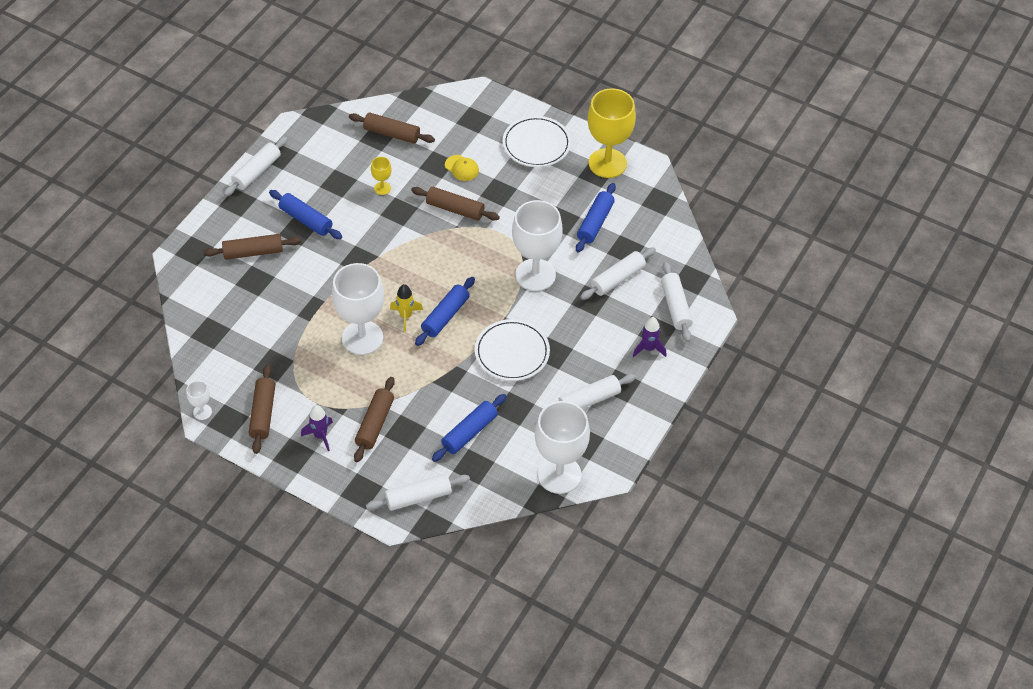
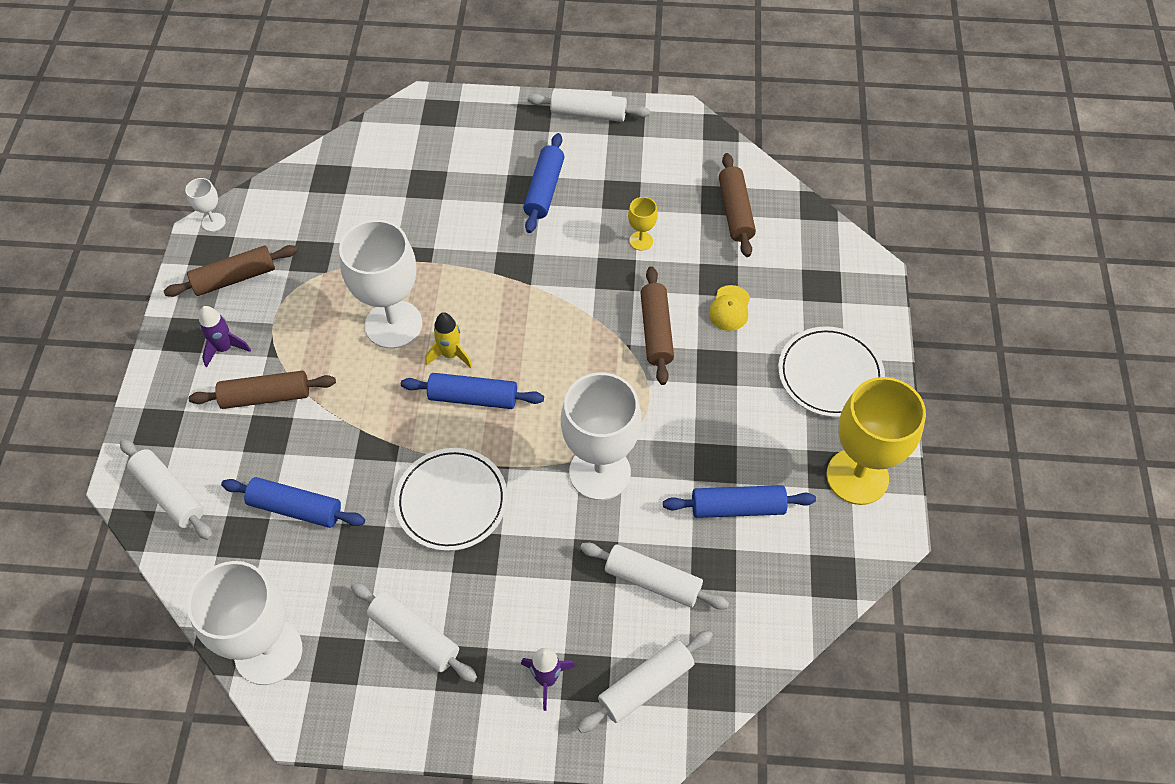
camera: 65 degrees right, 5 degrees up
(253, 252) = (467, 164): brown rolling pin -> none

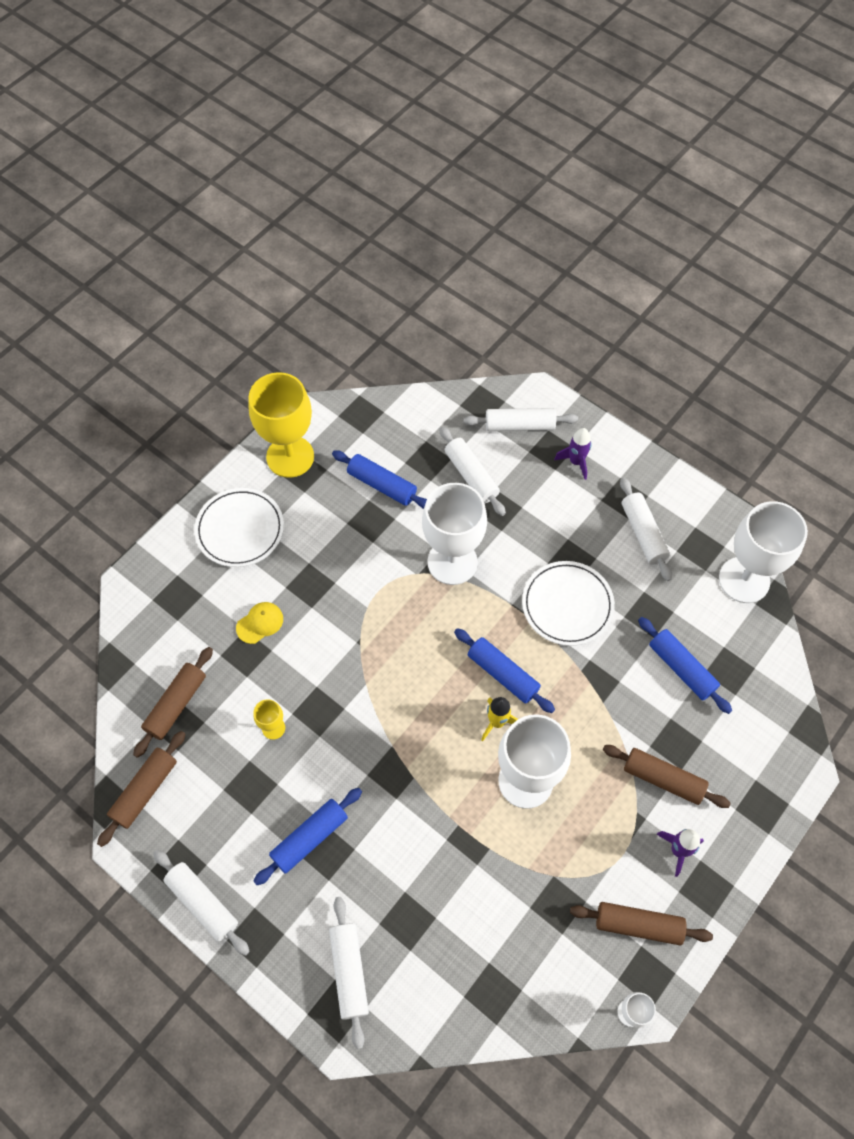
camera: 145 degrees left, 5 degrees up
(170, 494) = (772, 739): white rolling pin -> white rolling pin (349, 972)
(656, 331) = (329, 640): brown rolling pin -> brown rolling pin (145, 790)

